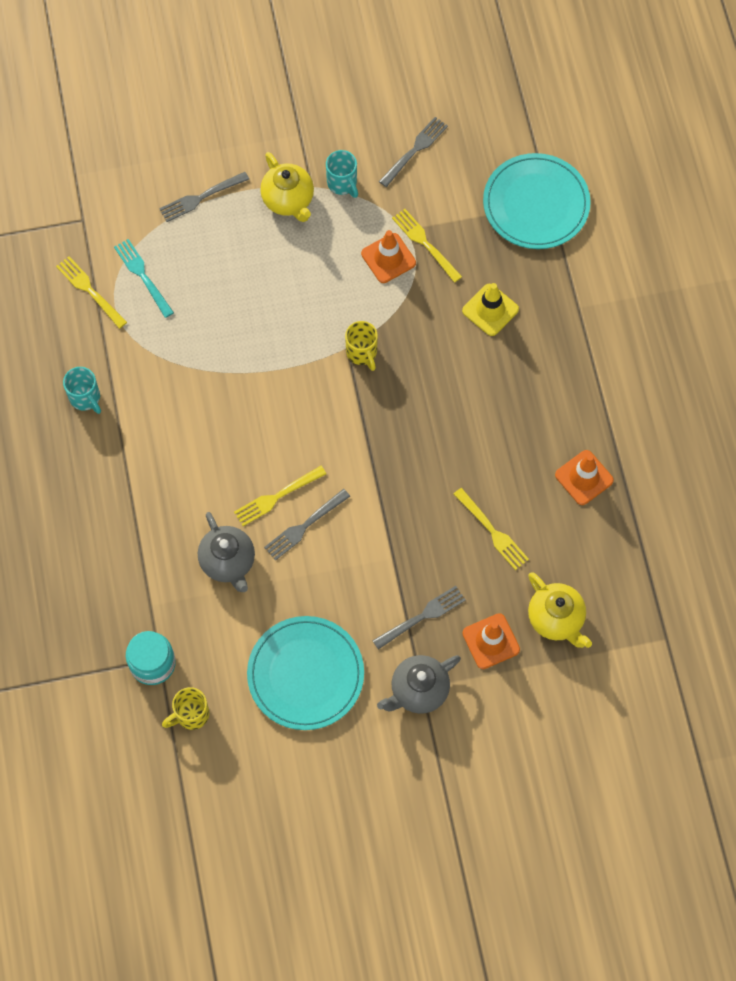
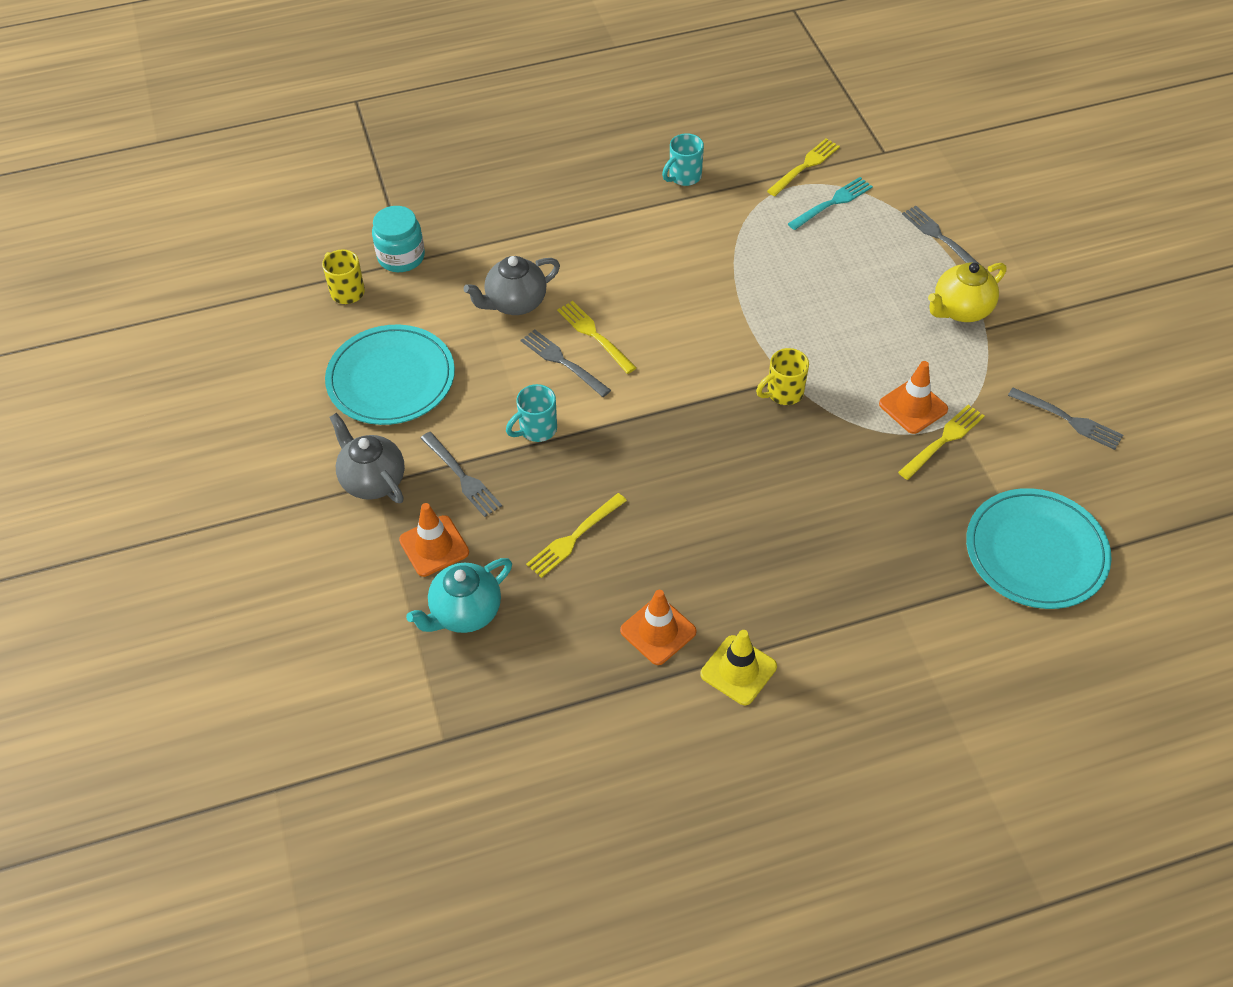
camera: 85 degrees right, 15 degrees down
(342, 183) = (999, 355): turquoise mug -> turquoise mug (537, 429)
(490, 310) = (870, 513): yellow traffic cone -> yellow traffic cone (738, 670)
(556, 619) = (465, 612): yellow teapot -> turquoise teapot

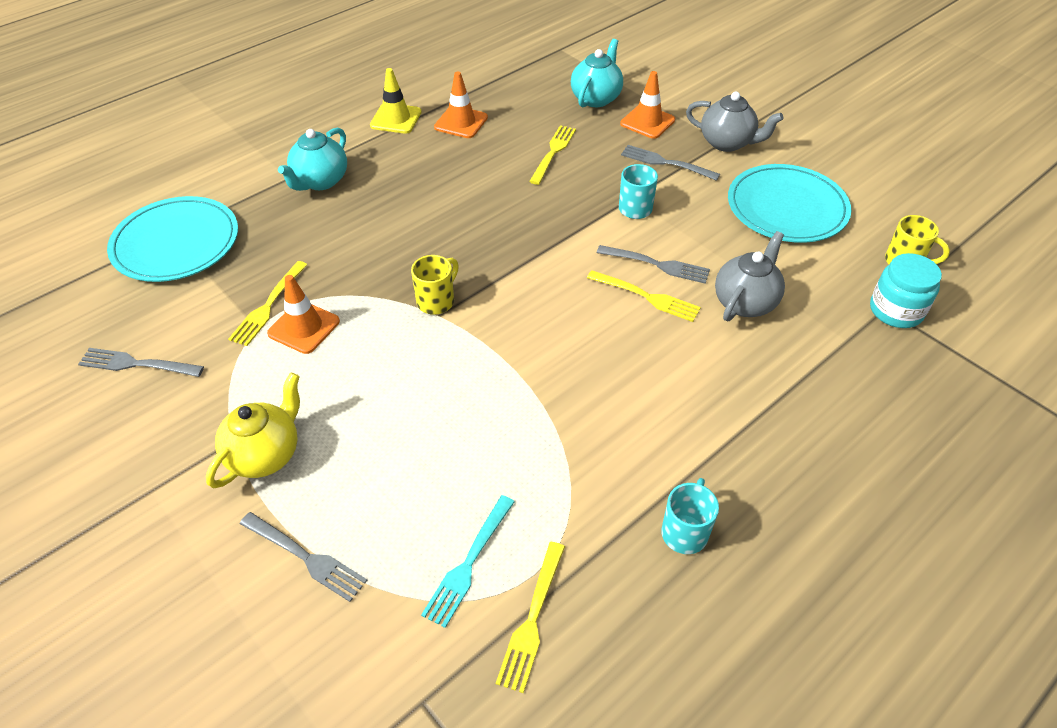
camera: 155 degrees right, 5 degrees down
(861, 590) = (320, 181): none -> turquoise teapot

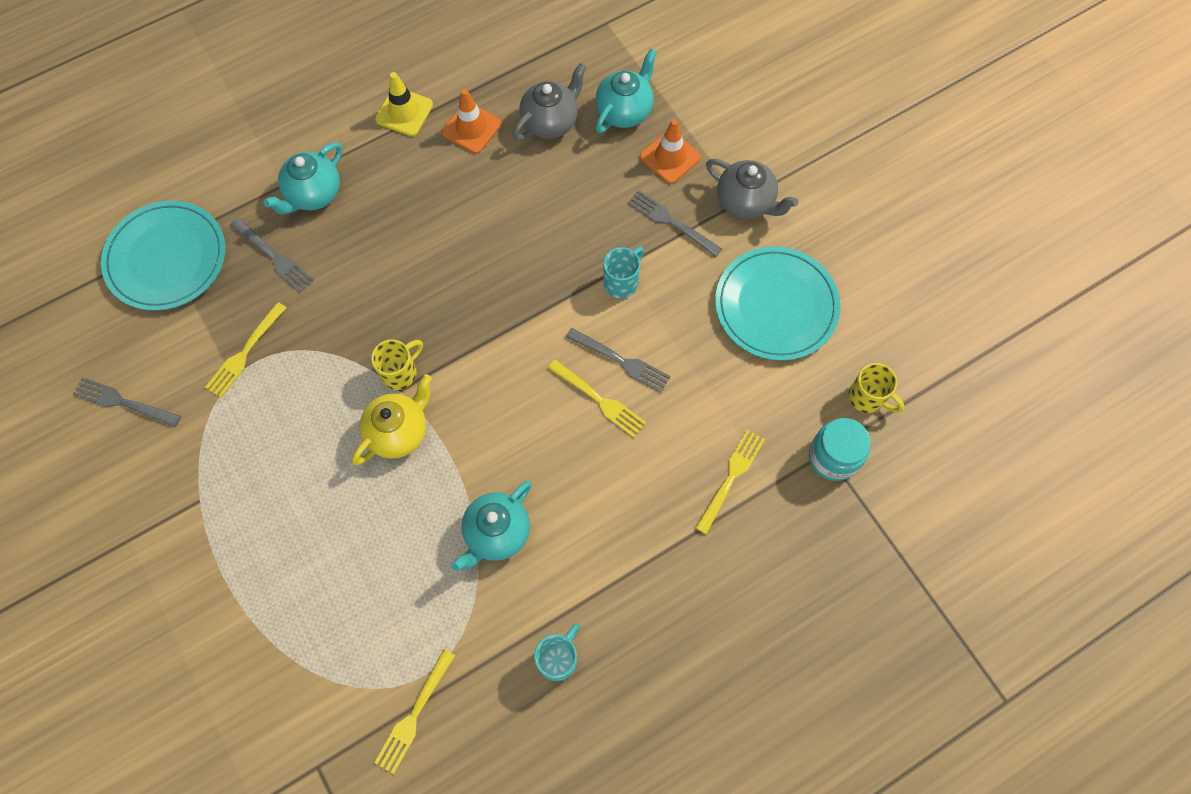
camera: 10 degrees right, 20 degrees up
(265, 454) = (225, 520): yellow teapot -> yellow teapot (399, 432)
(304, 327) = (274, 384): orange traffic cone -> none
(305, 557) = (246, 626): grey fork -> grey fork (274, 256)
(469, 563) = (375, 655): turquoise fork -> none
(553, 152) = (558, 189): yellow fork -> yellow fork (731, 478)
(577, 422) = (496, 533): none -> turquoise teapot
(745, 302) = (691, 422): grey teapot -> grey teapot (550, 122)

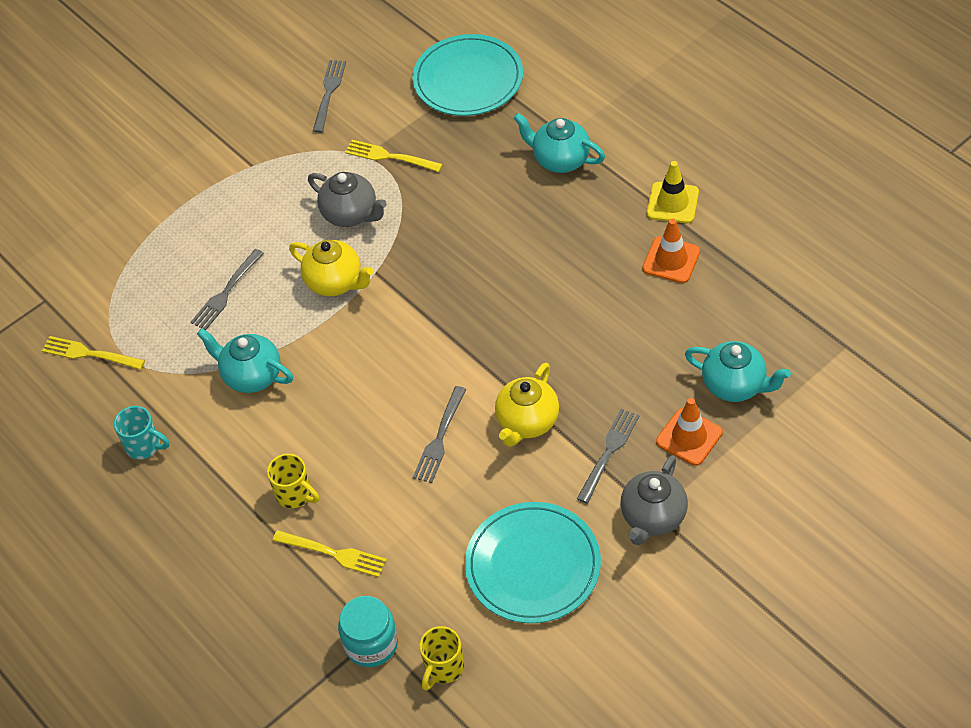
camera: 85 degrees right, 15 degrees down
(274, 256) = (488, 150): grey fork -> grey fork (226, 292)
(400, 372) = (393, 269): yellow mug -> yellow mug (295, 494)
(550, 122) = (700, 323): grey teapot -> grey teapot (351, 214)
(599, 400) = (395, 428): yellow fork -> none
(622, 282) = (527, 422): turquoise mug -> yellow teapot

